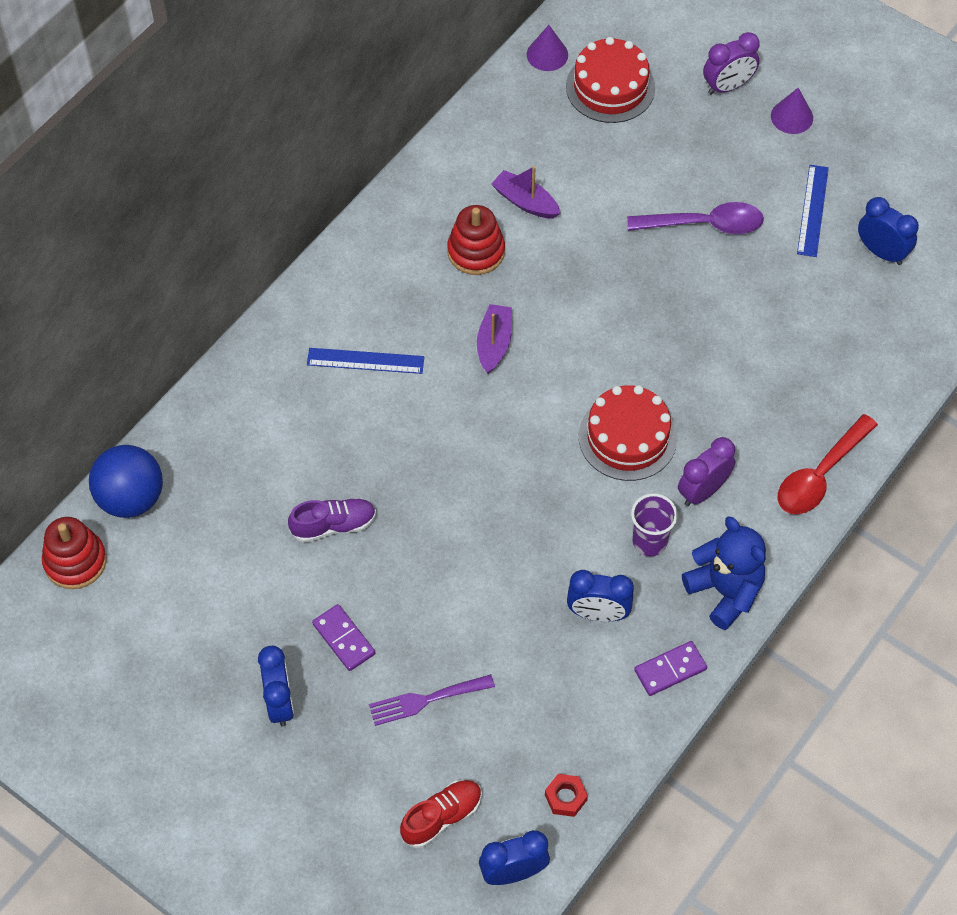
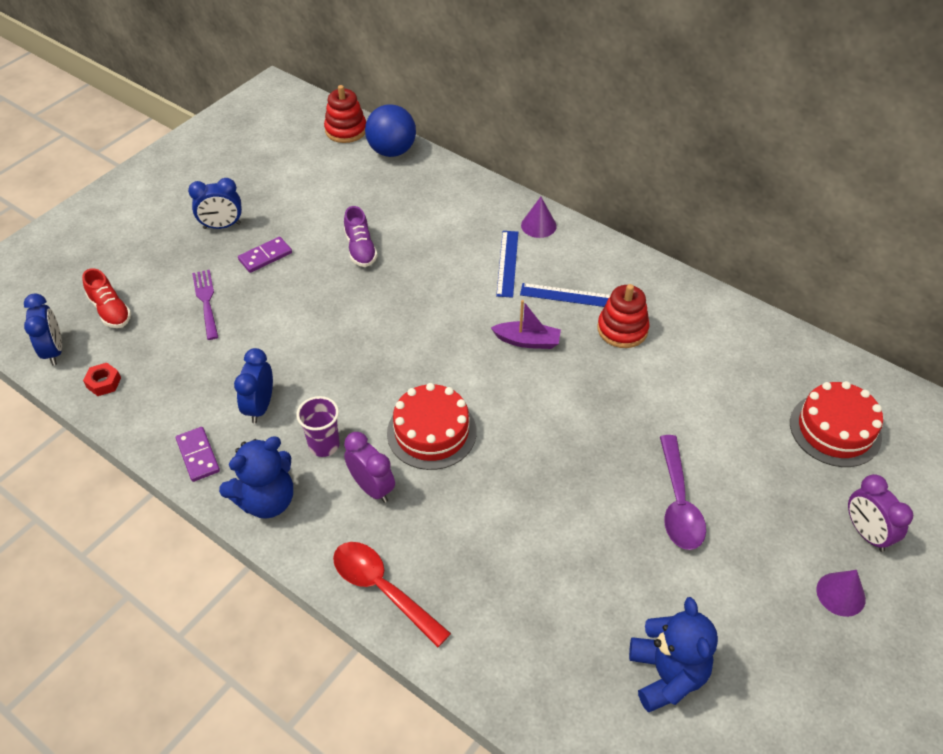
camera: 90 degrees right, 10 degrees down
(525, 202) = (682, 363): purple boat -> none
(547, 54) = (861, 381): purple cone -> purple cone (538, 225)
(812, 210) = (713, 606): blue ruler -> blue ruler (568, 296)
(881, 252) = (667, 675): blue clock -> blue teddy bear

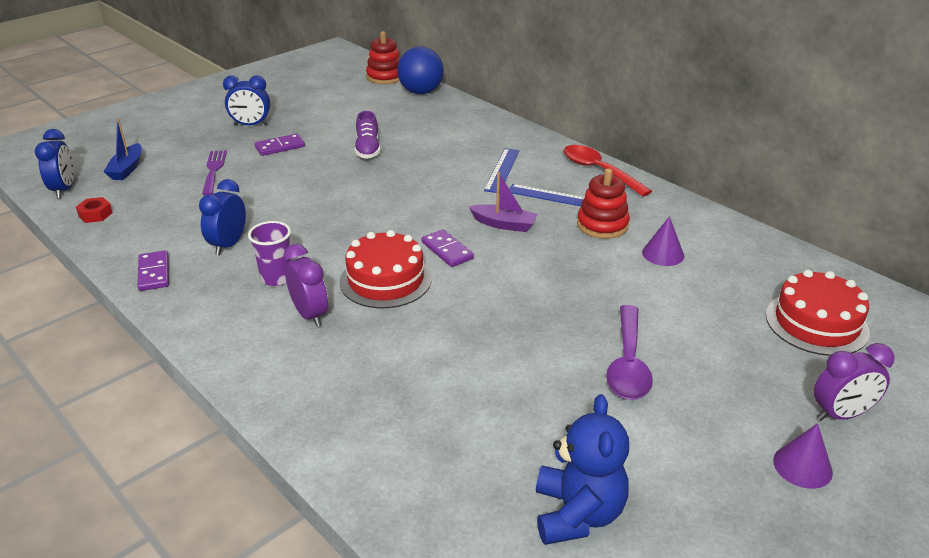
camera: 10 degrees right, 15 degrees down
(110, 310) = (127, 169): red shoe -> blue boat
(266, 500) = (202, 312): blue teddy bear -> none
(382, 589) = (287, 396): red spoon -> red spoon (599, 171)
(481, 384) = (447, 250): none -> purple domino
(538, 225) = (540, 148): purple cone -> purple cone (663, 254)
(866, 533) = (841, 414): purple clock -> purple clock turned 90 degrees counterclockwise

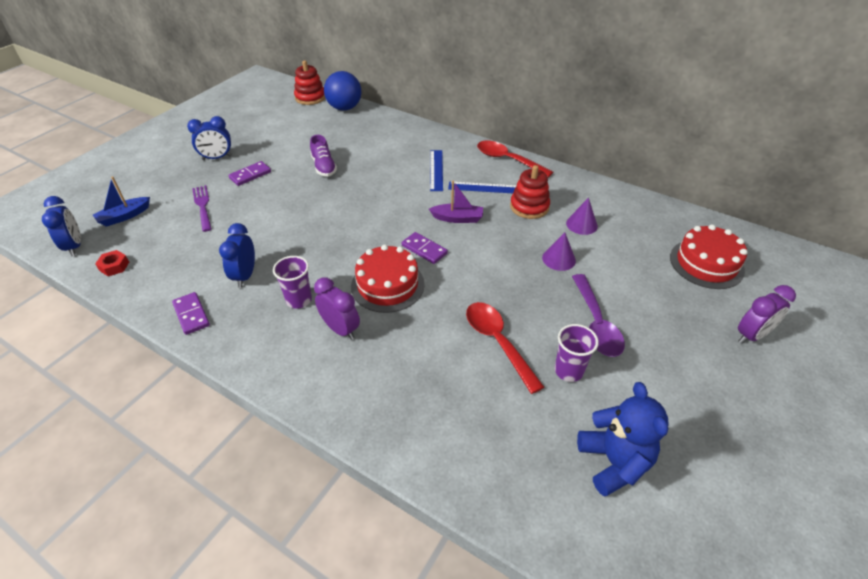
camera: 15 degrees left, 10 degrees up
(127, 169) = (124, 216): blue boat -> blue boat turned 60 degrees clockwise
(491, 361) = (498, 342): none -> red spoon
(566, 407) = (568, 371): none -> purple cup
(802, 466) = (745, 383): purple cone -> purple cone (558, 259)

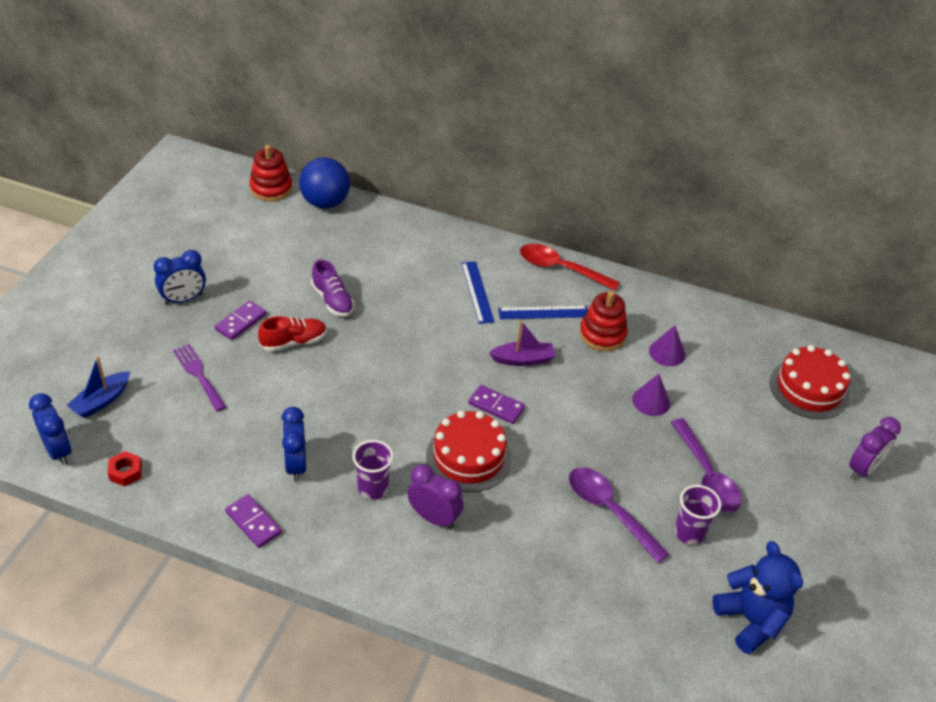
camera: 15 degrees left, 0 degrees up
(283, 191) = (293, 342): none -> red shoe
(498, 342) = (609, 511): red spoon -> purple spoon

